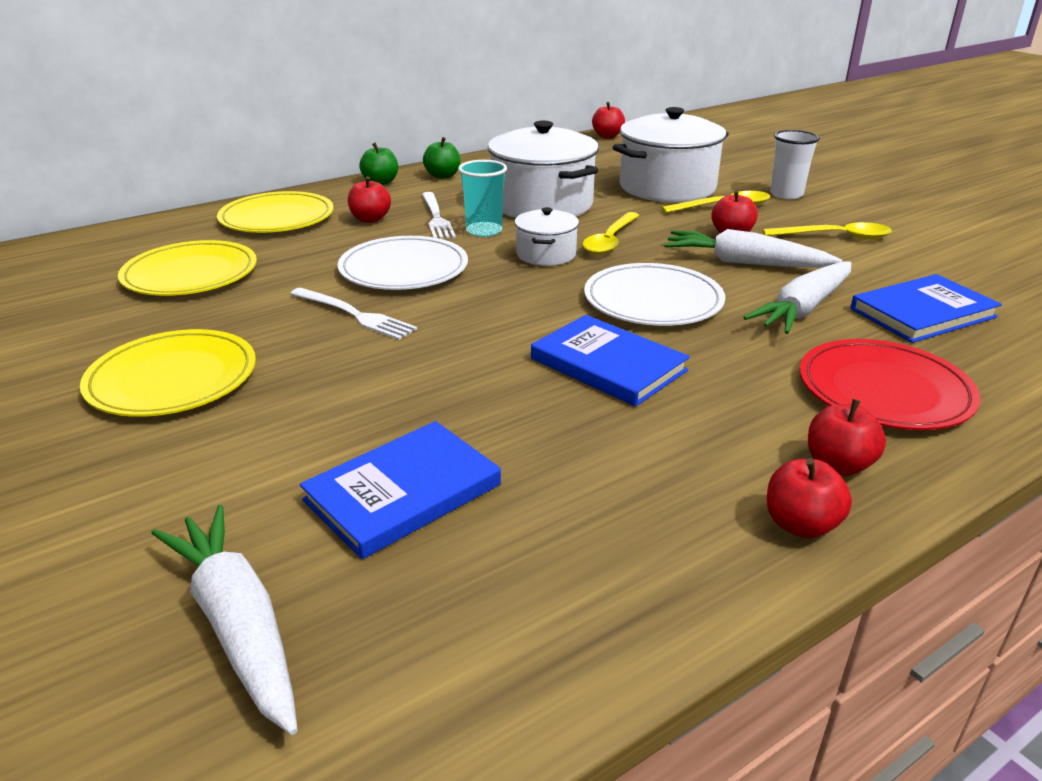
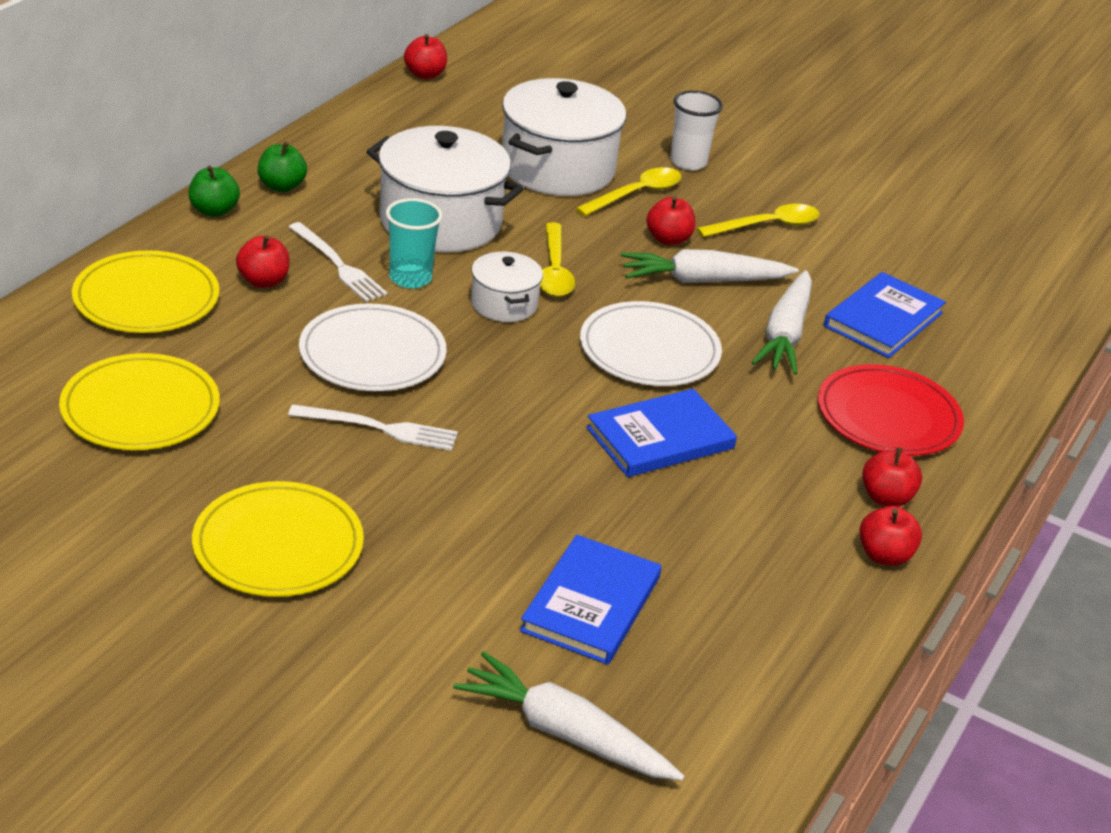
camera: 30 degrees left, 5 degrees up
(608, 364) = (660, 438): blue book -> blue book turned 45 degrees counterclockwise

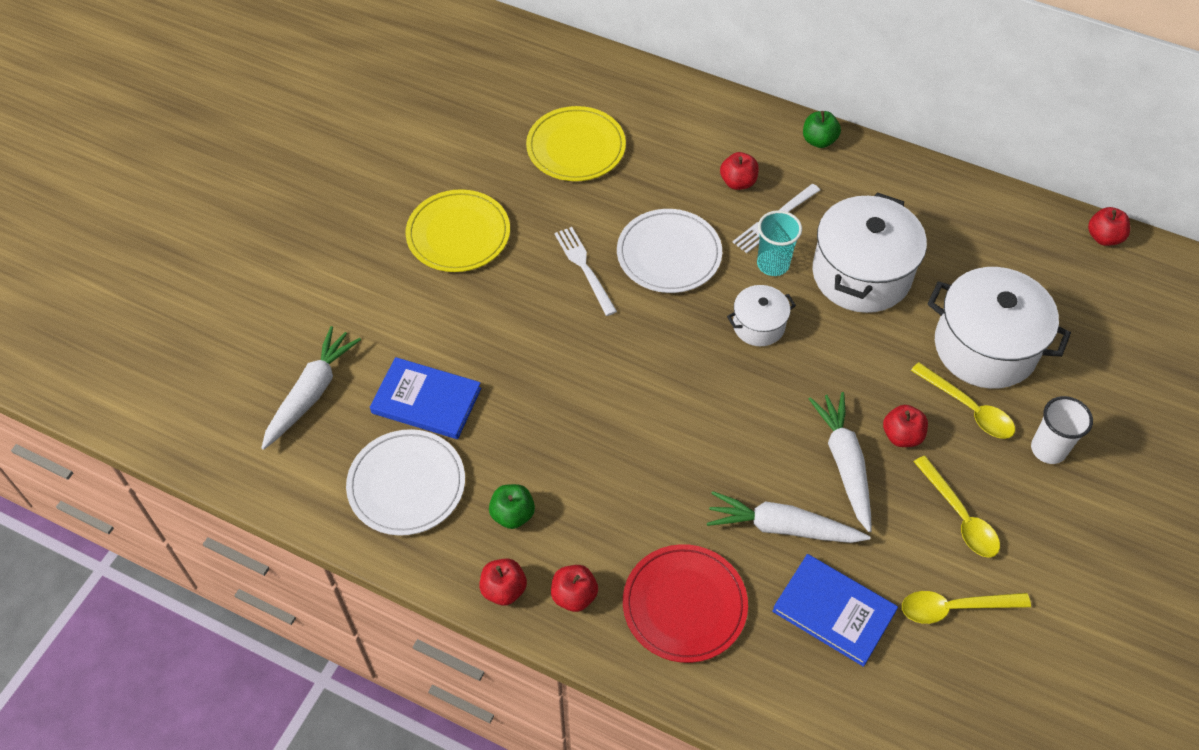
camera: 90 degrees right, 20 degrees up
(146, 298) = (695, 127): yellow plate -> none
(281, 186) = (870, 172): green apple -> green apple (513, 514)
(379, 428) = (584, 268): white fork -> white fork turned 150 degrees clockwise
(554, 270) = (819, 355): yellow spoon -> yellow spoon (954, 608)
(649, 350) = (727, 426): white plate -> white plate (406, 484)
(660, 438) = (614, 436): blue book -> none

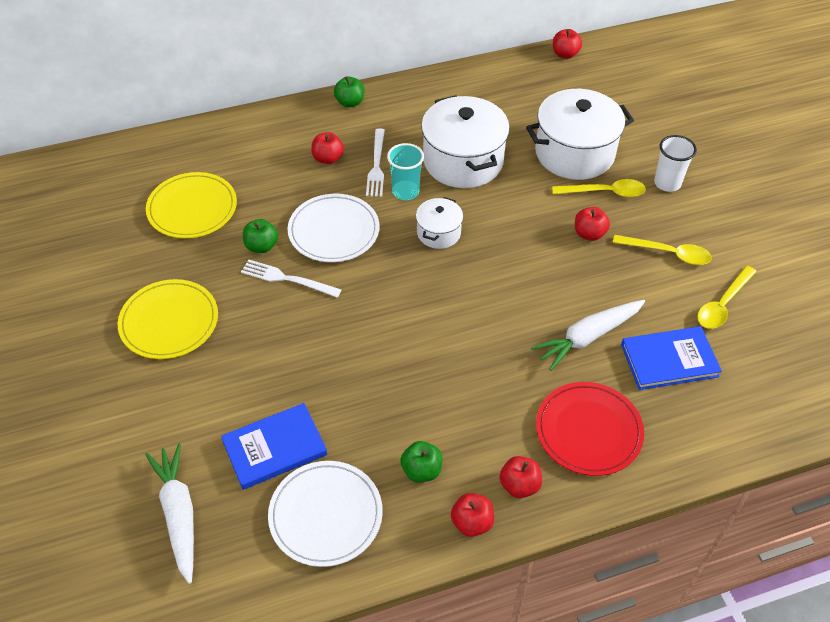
camera: 45 degrees left, 5 degrees down
(595, 223) = (261, 246): none -> green apple
(844, 463) = (578, 273): white carrot -> none

